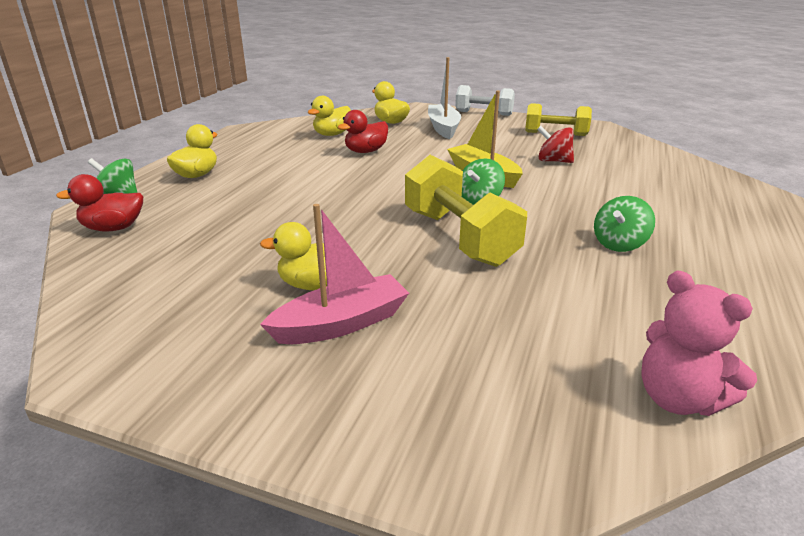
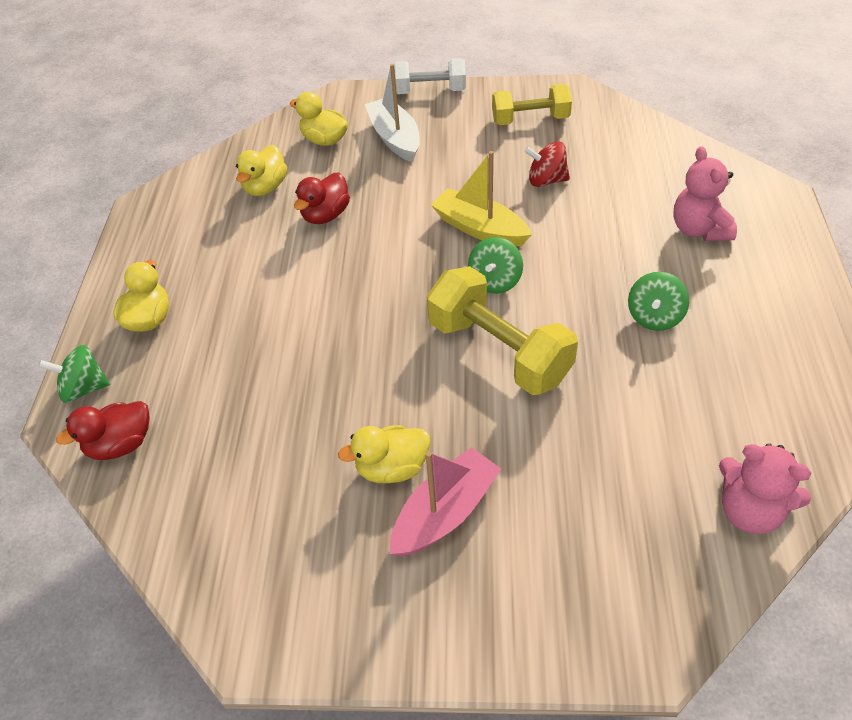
camera: 15 degrees left, 20 degrees up
(684, 204) = (699, 229): none -> pink teddy bear

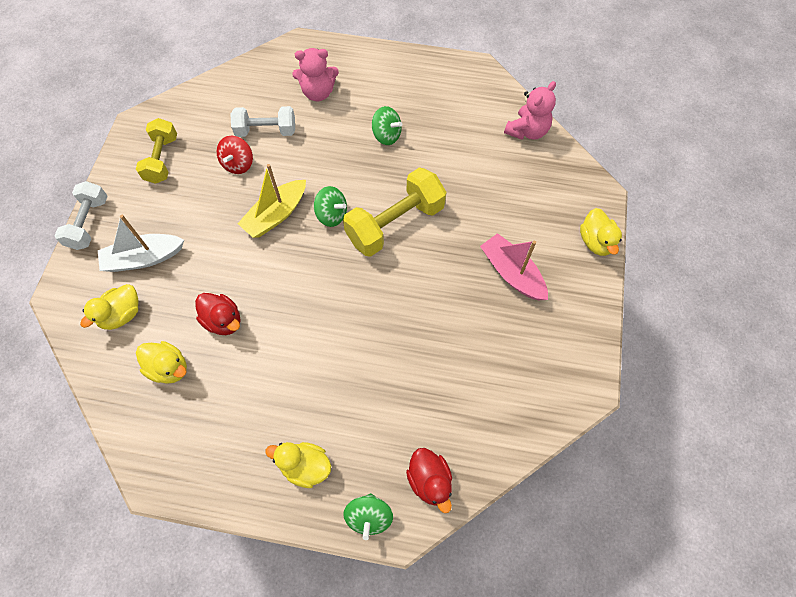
camera: 85 degrees left, 15 degrees up
(392, 468) = (476, 298): yellow duck -> yellow duck (596, 242)
(609, 193) = (266, 130): none -> white dumbbell

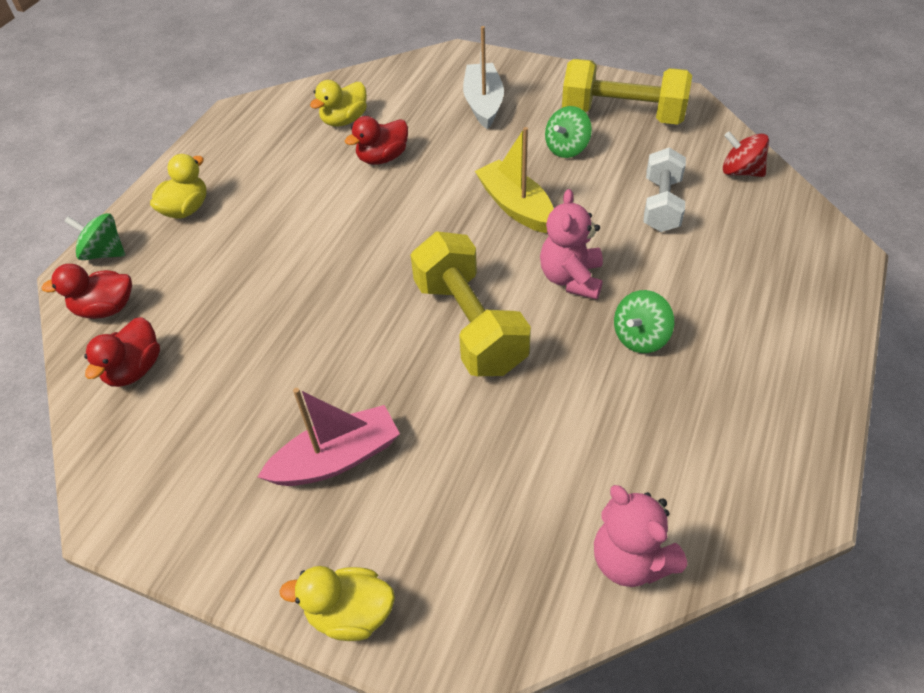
camera: 105 degrees right, 15 degrees down
(88, 223) = (540, 67): white dumbbell -> none
(122, 314) = (419, 90): yellow duck -> none
(162, 159) = (622, 116): yellow dumbbell -> yellow dumbbell, size x1.54
(238, 164) = (605, 177): red spinning top -> red spinning top (740, 171)
(318, 92) = (736, 264): pink teddy bear -> pink teddy bear (571, 279)
(331, 215) = (502, 259): green spinning top -> green spinning top (567, 148)
(480, 427) = (134, 369): none -> red duck

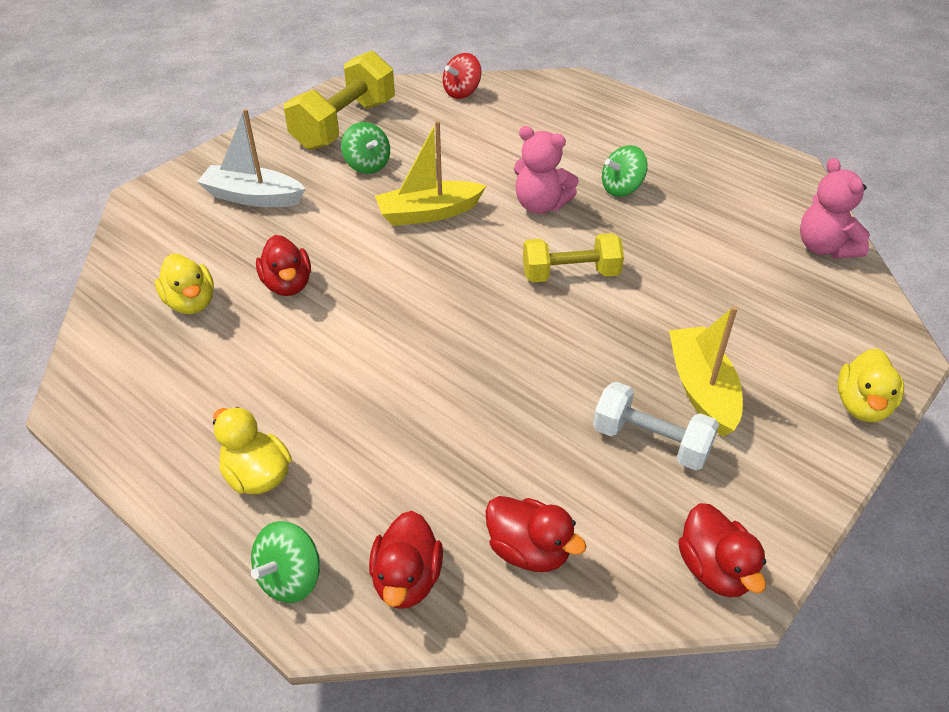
camera: 75 degrees left, 5 degrees down
(124, 496) = (714, 569): none -> red duck
(336, 459) = (702, 389): pink boat -> yellow boat
(470, 325) = (570, 274): yellow dumbbell -> yellow dumbbell, size x0.65
(630, 560) = (824, 247): pink teddy bear -> pink teddy bear turned 90 degrees clockwise
(640, 337) = (622, 189): green spinning top -> green spinning top turned 90 degrees clockwise
(661, 205) = (477, 138): white dumbbell -> white dumbbell (651, 441)

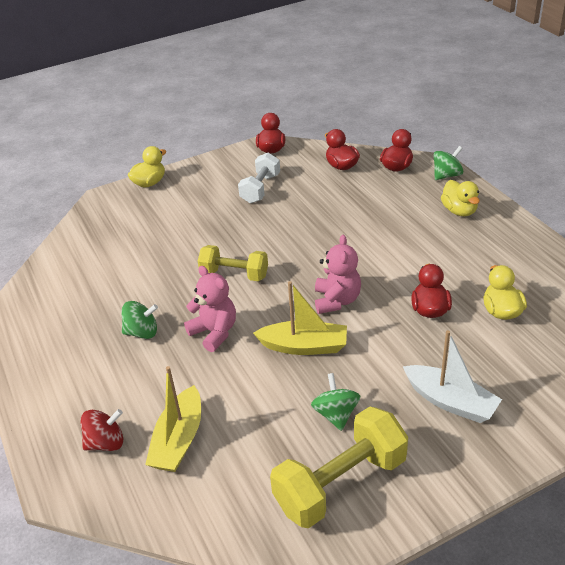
camera: 155 degrees left, 5 degrees down
(462, 92) = (190, 503): red spinning top -> red spinning top (106, 443)
(651, 441) = (260, 189): white dumbbell -> white dumbbell turned 60 degrees clockwise
(702, 389) = (216, 202): yellow boat -> yellow boat (179, 440)
(824, 247) = (63, 256): pink teddy bear -> pink teddy bear (337, 300)

